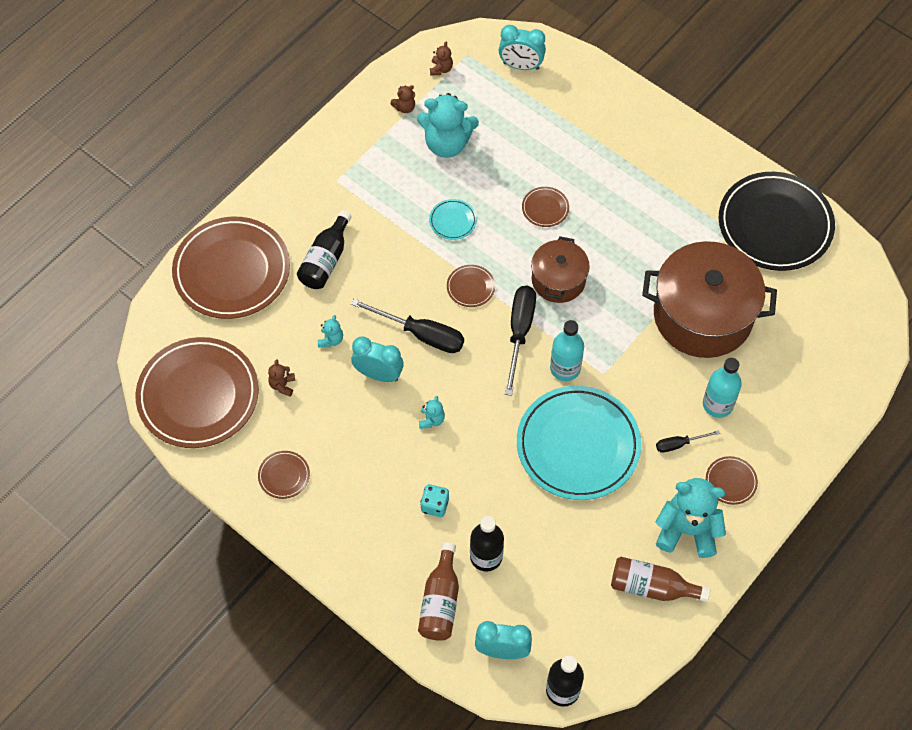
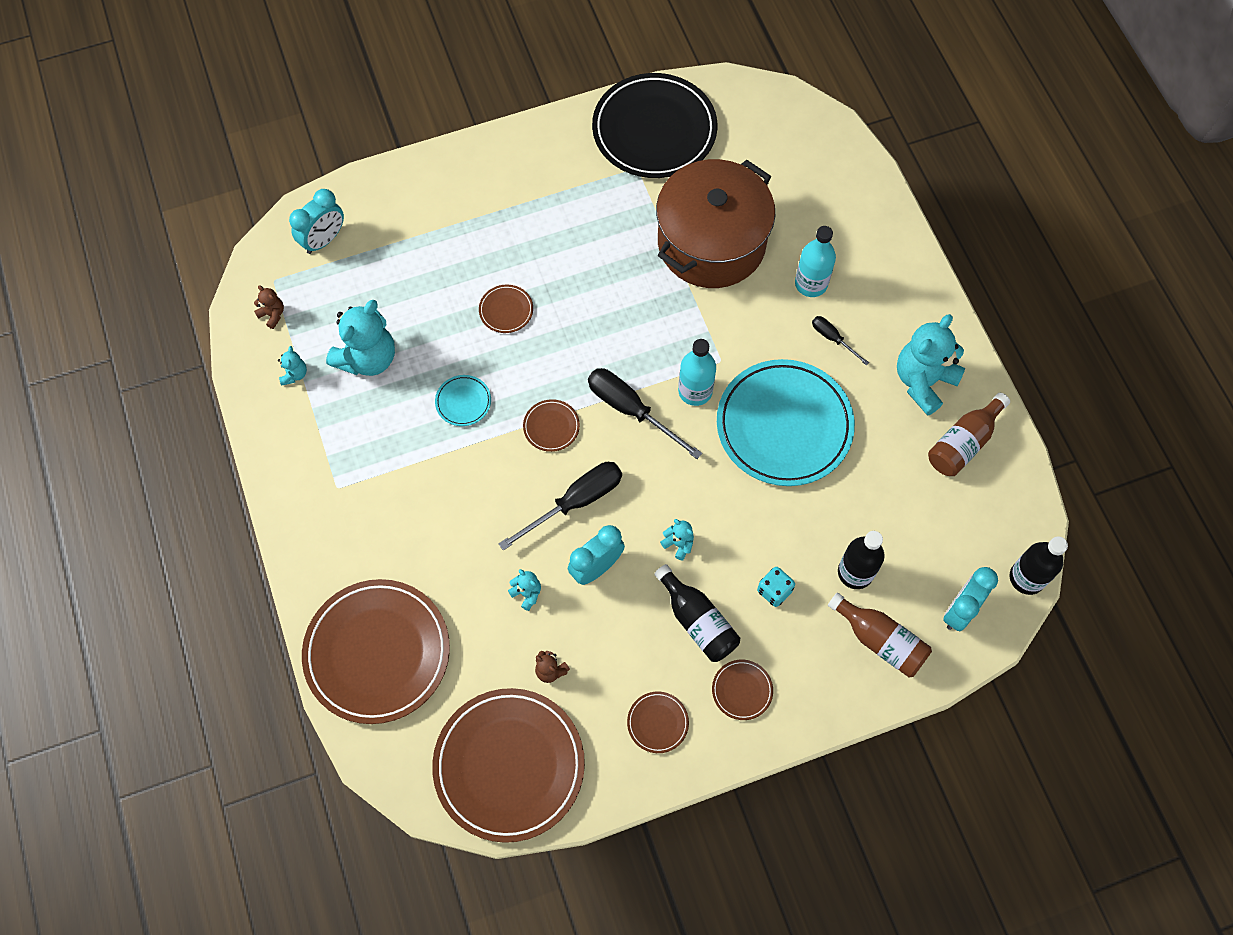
camera: 60 degrees left, 5 degrees up
(326, 260) = (427, 549): black bottle -> black bottle (697, 621)
(404, 107) = (294, 374): brown teddy bear -> turquoise teddy bear
(558, 280) = (594, 343): brown pot -> none
(679, 444) = (832, 338): black screwdriver -> black screwdriver turned 120 degrees clockwise
(731, 481) = (894, 318): brown plate -> brown plate (742, 690)

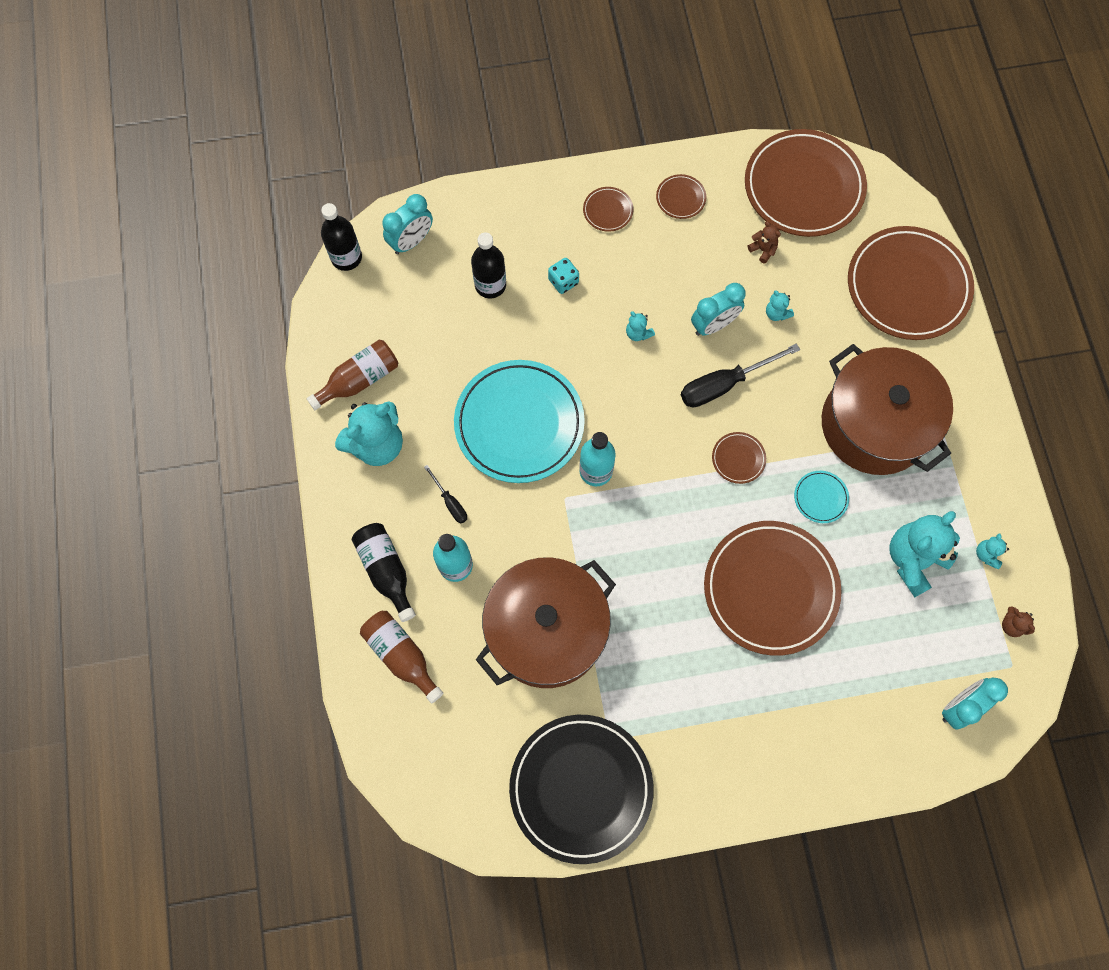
camera: 170 degrees left, 5 degrees up
(411, 485) = (874, 425): none -> brown pot
(506, 310) = (770, 589): brown plate -> brown plate, size x2.42
(631, 410) = (660, 462): black screwdriver -> none
(697, 621) = (633, 268): black bottle -> black bottle (386, 570)
(880, 640) = (485, 229): brown bottle -> brown bottle (401, 655)

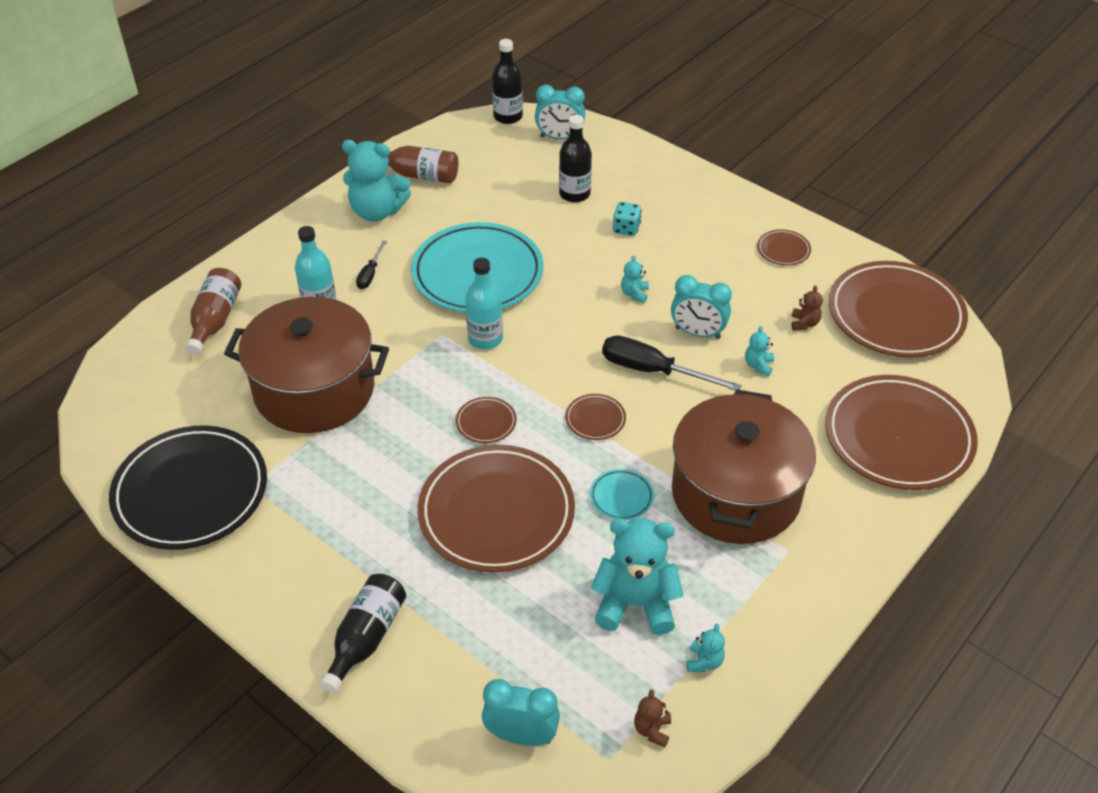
camera: 50 degrees right, 25 degrees down
(386, 570) = (278, 273): black bottle -> black bottle (366, 638)
(608, 211) = (717, 217): brown plate -> brown plate (486, 422)
(986, 554) = (704, 661): turquoise teddy bear -> turquoise teddy bear turned 135 degrees clockwise

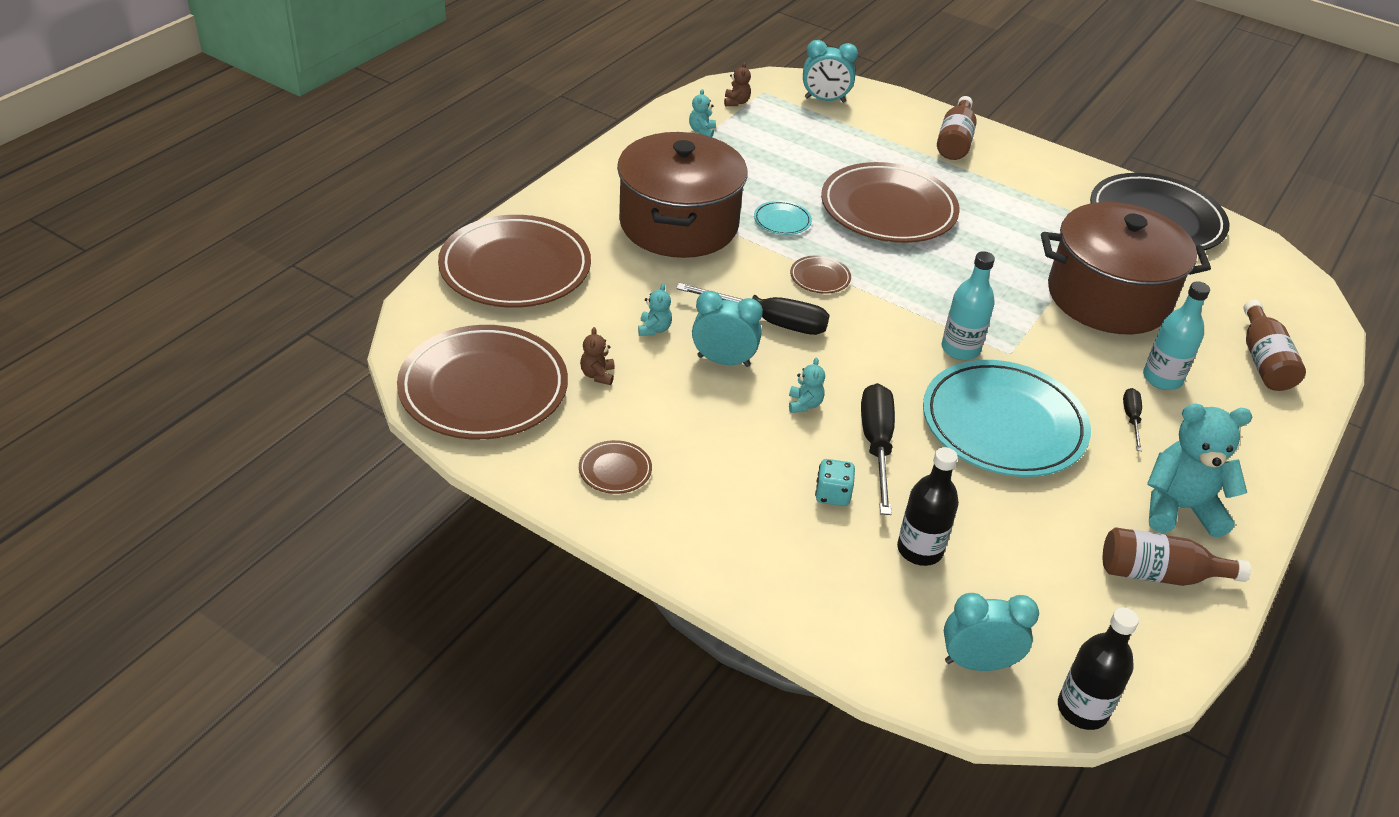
camera: 170 degrees right, 5 degrees down
(366, 638) = (955, 141): black bottle -> brown bottle
(486, 422) = (925, 273): brown plate -> none
(584, 260) = (876, 445): none -> black screwdriver
(635, 603) = (758, 158): turquoise teddy bear -> none

